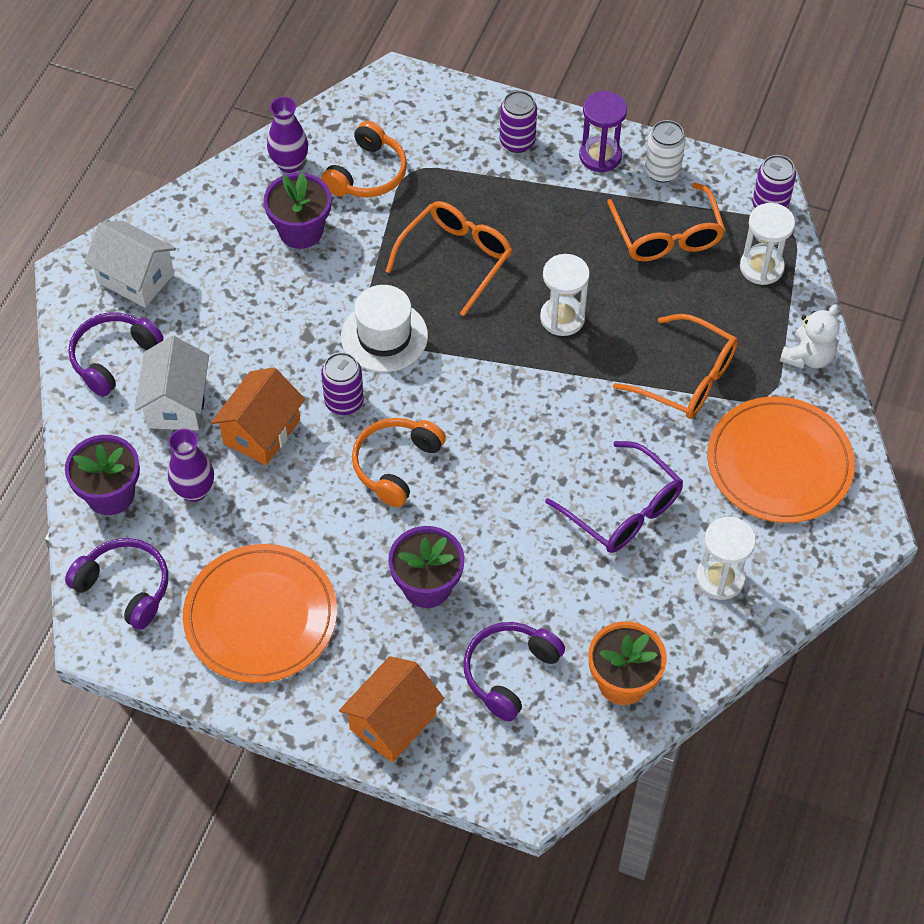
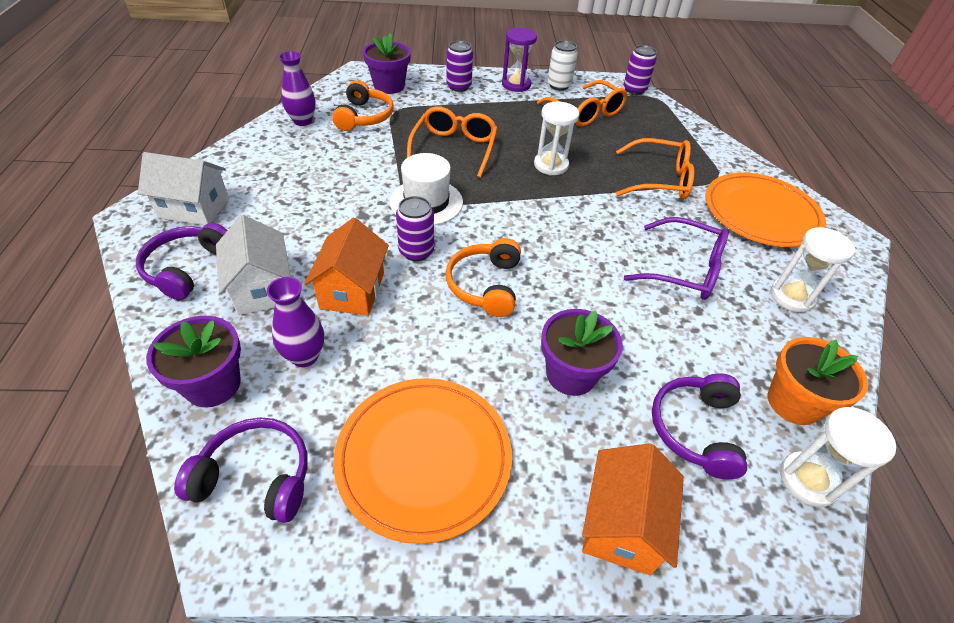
camera: 25 degrees left, 10 degrees down
(301, 231) = (328, 154): purple flower pot -> purple flower pot (389, 86)
(761, 267) = (655, 117): white hourglass -> white hourglass (808, 480)
(808, 357) = (722, 153): white teddy bear -> none

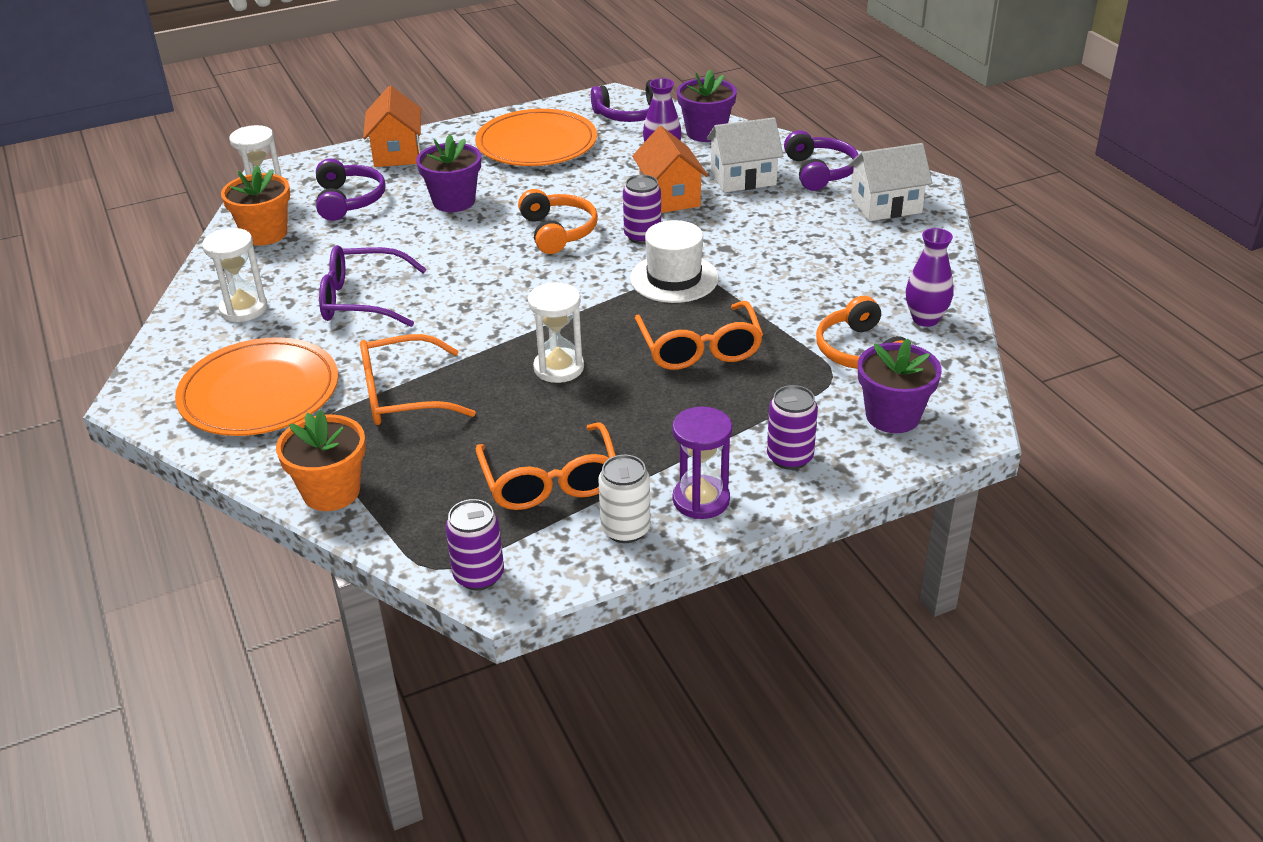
camera: 160 degrees right, 10 degrees down
(262, 288) = (743, 178): white house -> white house turned 60 degrees counterclockwise
(585, 112) = (550, 481): orange glasses -> orange glasses turned 135 degrees counterclockwise
(706, 141) = (331, 492): none -> orange flower pot

